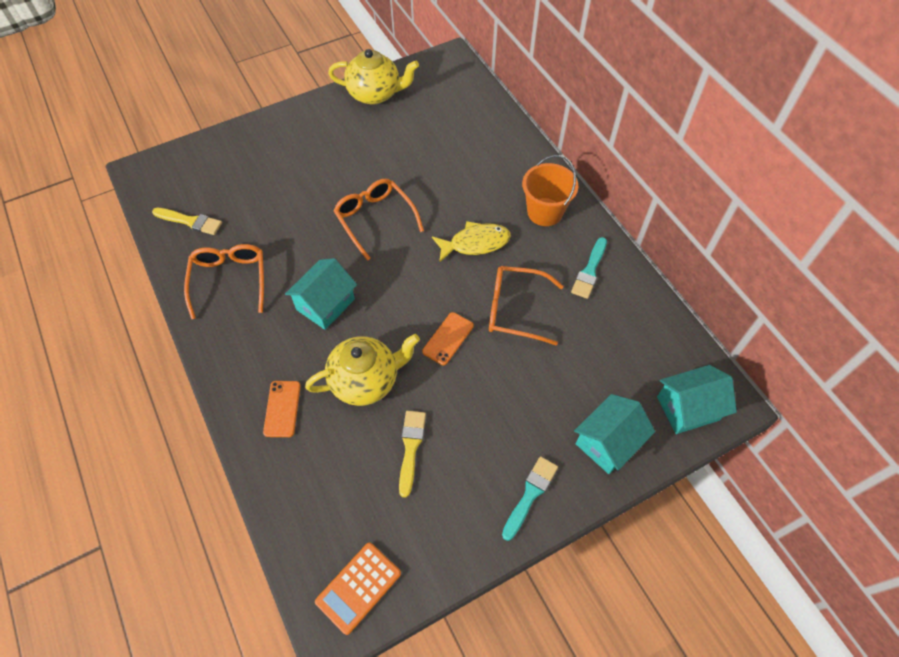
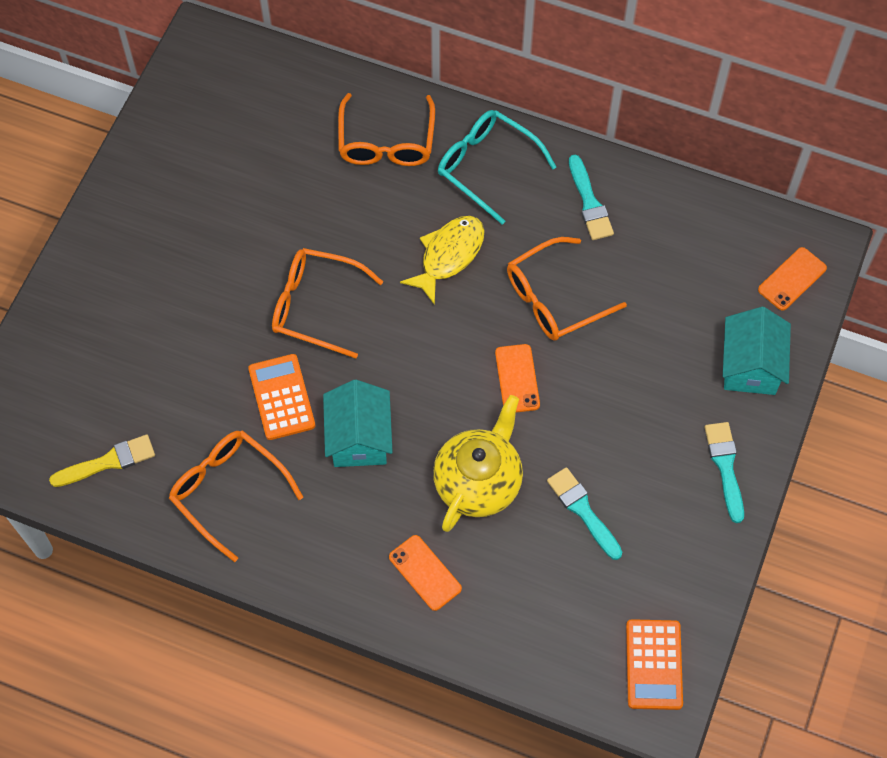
camera: 40 degrees left, 5 degrees up
(308, 252) = (281, 397): none -> orange calculator
(375, 94) = (158, 150): yellow teapot -> none
(411, 448) = (583, 510): yellow brush -> turquoise brush
(499, 163) = (386, 141): none -> orange glasses
(545, 212) = (487, 167): orange bucket -> turquoise glasses
(688, 408) = (792, 279): turquoise house -> orange phone

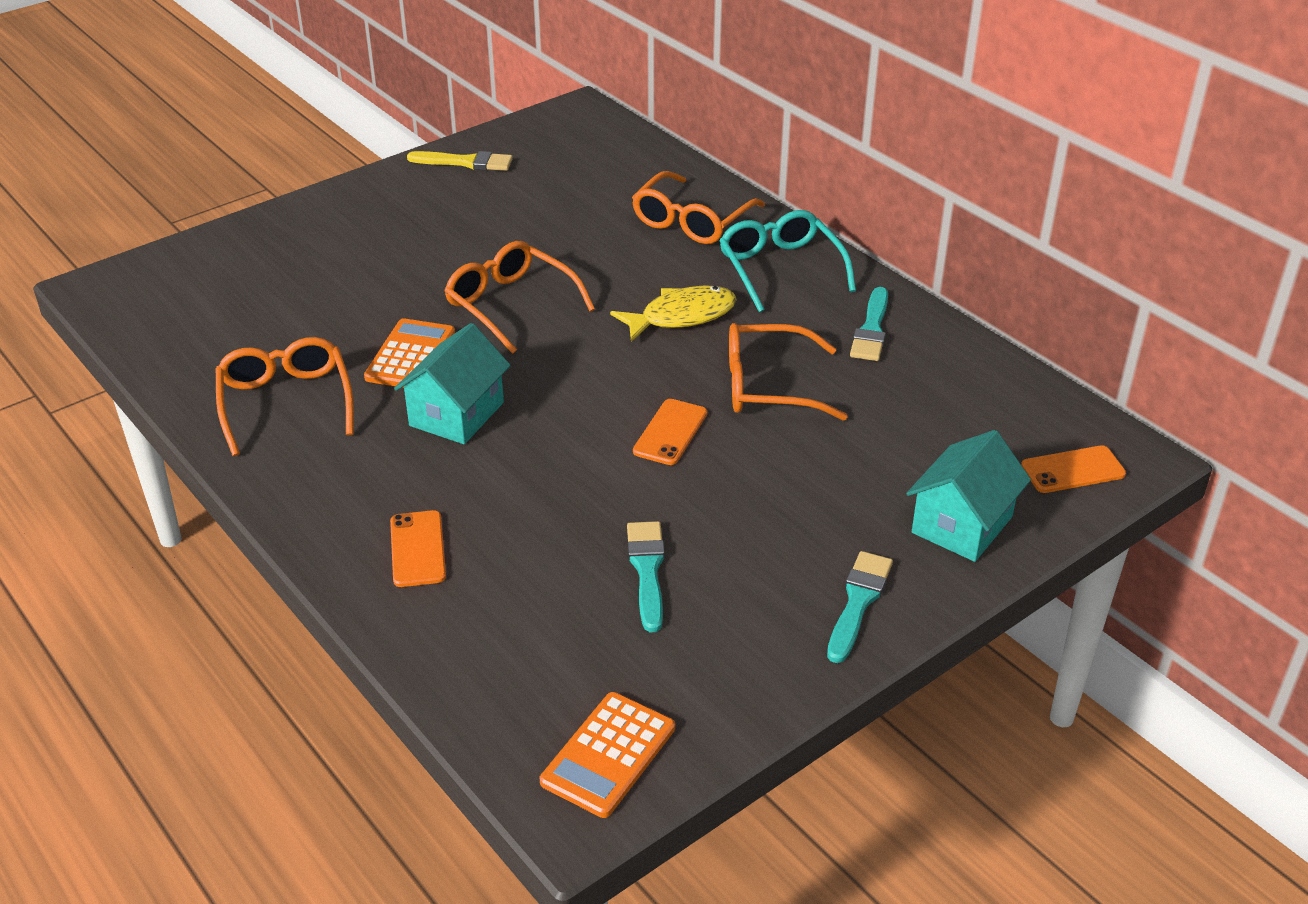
camera: 30 degrees right, 25 degrees down
(108, 462) = (200, 339): yellow brush -> yellow brush (465, 162)
(478, 482) = (549, 498): yellow teapot -> none

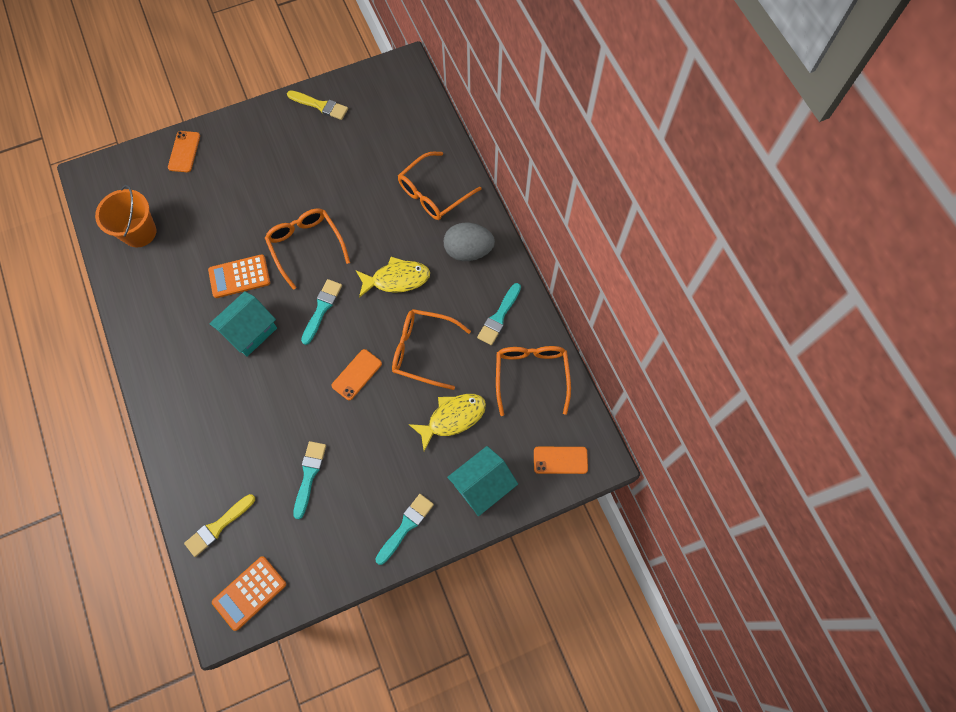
camera: 15 degrees right, 30 degrees up
(210, 334) = (139, 232): none -> orange bucket
(286, 403) = (165, 300): orange glasses -> orange glasses (531, 376)
(410, 355) = (239, 276): orange calculator -> orange calculator turned 135 degrees counterclockwise
(417, 549) = (201, 429): orange phone -> orange phone (184, 152)
(504, 673) = (218, 526): none -> yellow brush
(572, 368) = (322, 309): none -> turquoise brush
(781, 269) = (468, 251): turquoise glasses -> grey egg
(863, 454) = (453, 418): none -> yellow fish

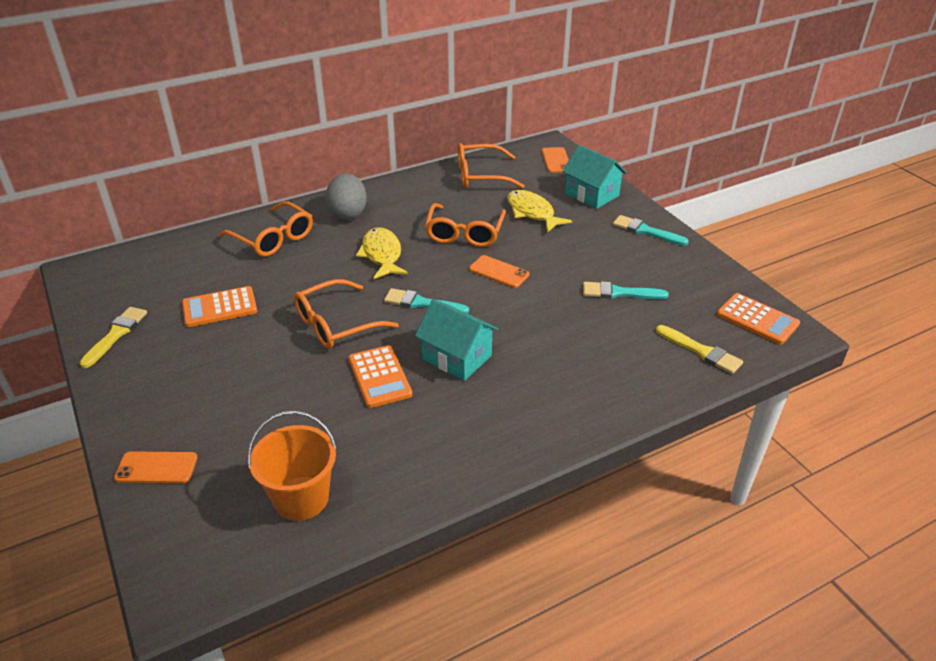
camera: 95 degrees left, 30 degrees down
(341, 165) = (219, 307): none -> orange calculator
(499, 317) = (422, 193): turquoise brush -> none

